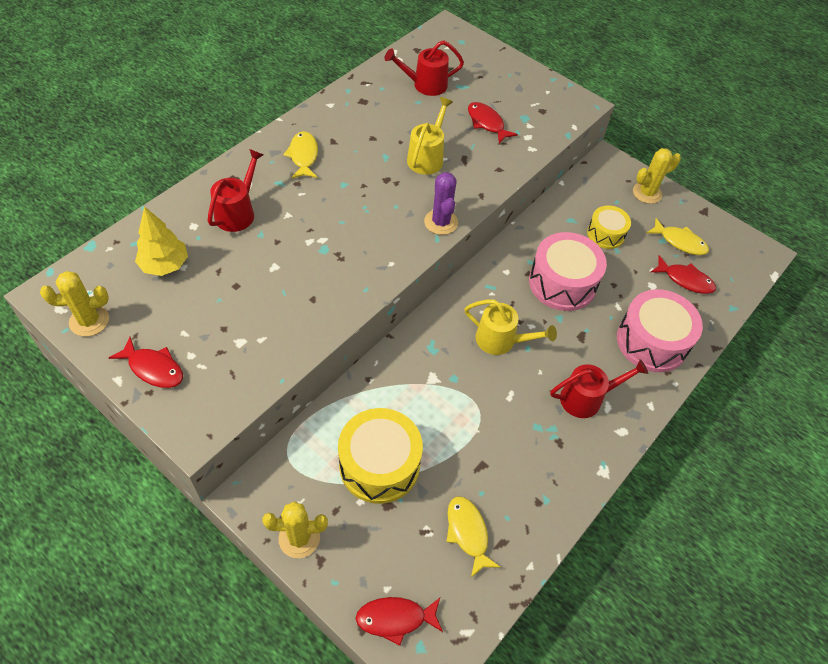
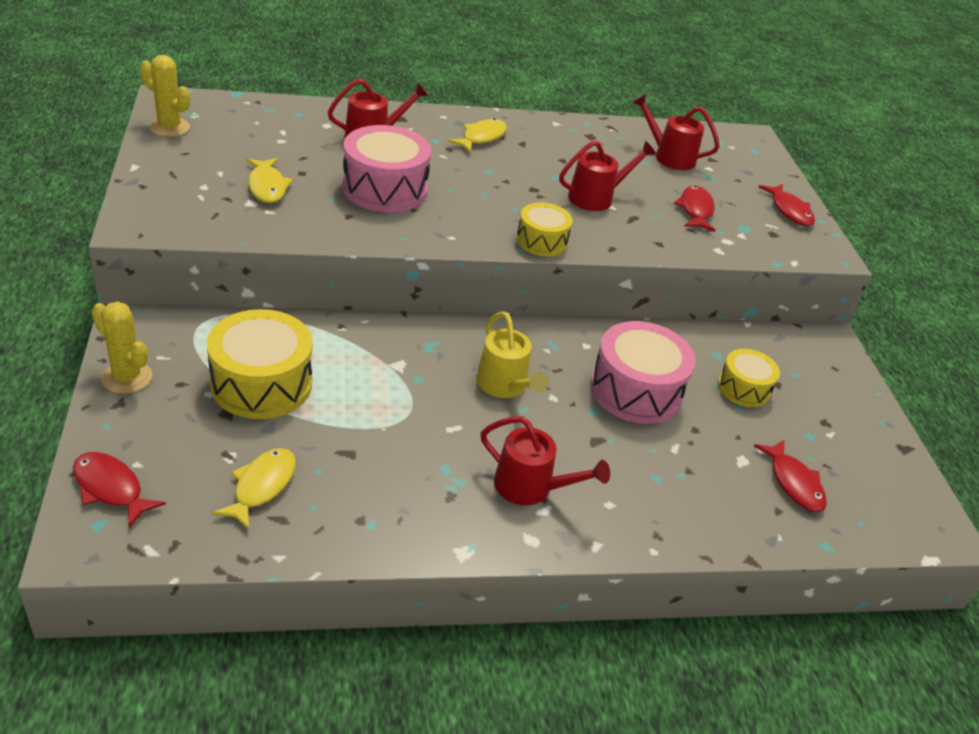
camera: 40 degrees right, 15 degrees down
(153, 368) = (167, 176): red fish -> red fish (789, 211)
(165, 265) = (270, 132): yellow tree -> none
(427, 157) = (596, 197): yellow watering can -> red watering can
(441, 222) = (541, 241): purple cactus -> yellow drum
(647, 193) = (845, 390): yellow cactus -> none
(652, 341) = (675, 500): pink drum -> pink drum (385, 189)
(680, 242) = (832, 450): yellow fish -> yellow fish (267, 187)

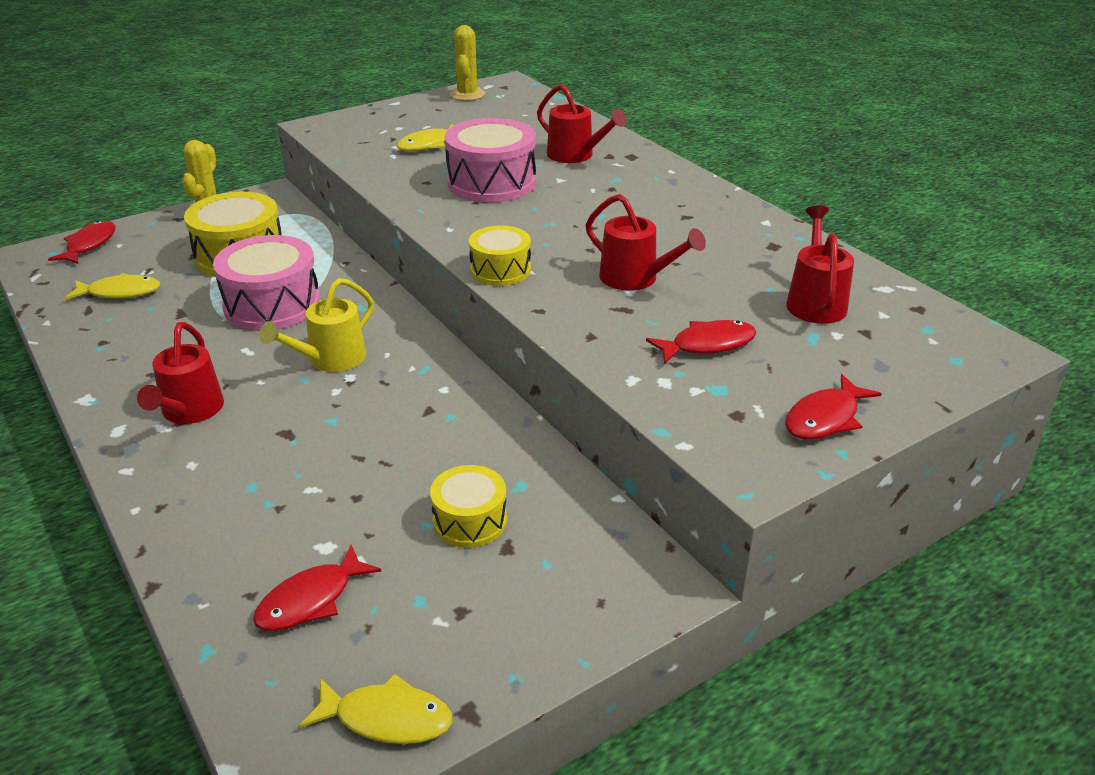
camera: 70 degrees right, 5 degrees down
(481, 137) = (660, 196): yellow fish -> yellow fish (386, 718)
(635, 390) = (392, 439): pink drum -> pink drum (272, 305)

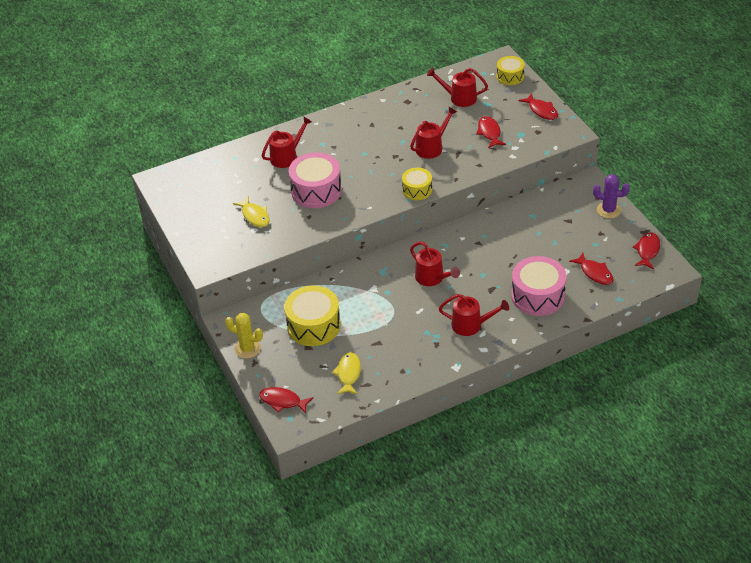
camera: 80 degrees left, 10 degrees up
(272, 305) = (374, 305): pink drum -> pink drum (537, 296)
(330, 360) = (432, 278): yellow watering can -> red watering can
(386, 718) = (647, 251): yellow fish -> red fish
(467, 94) = (173, 199): yellow cactus -> none
(470, 520) = (553, 230): yellow drum -> yellow drum (510, 76)
(554, 627) = (608, 210): none -> purple cactus

